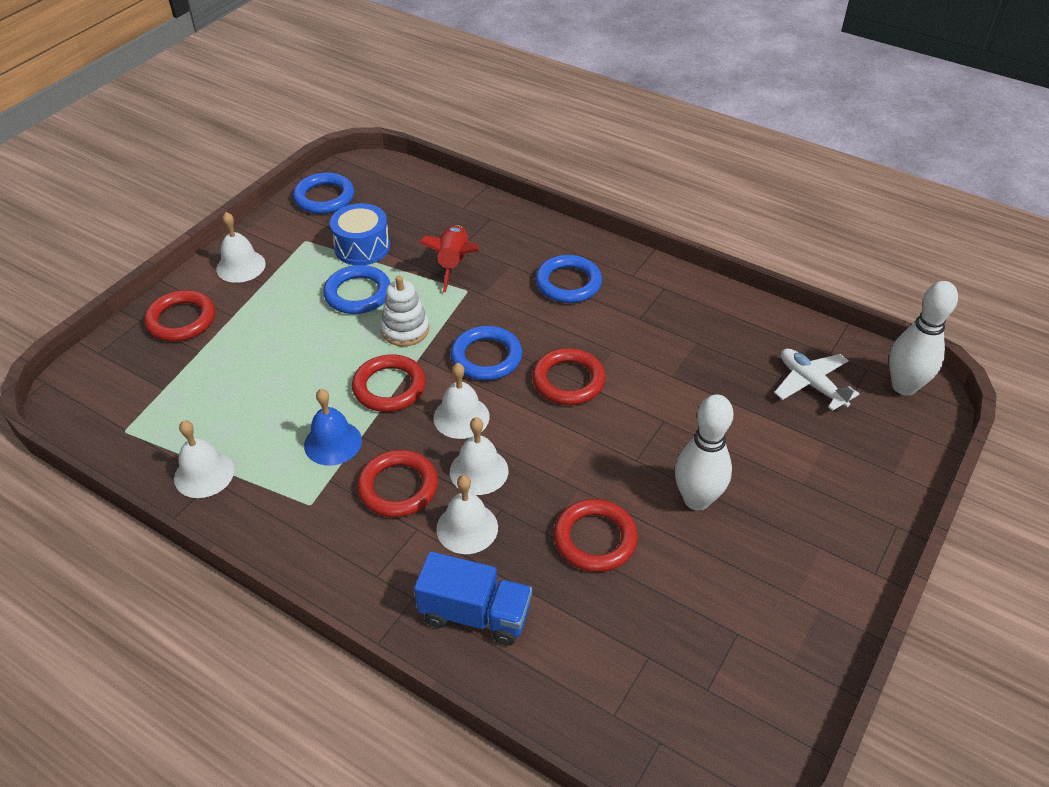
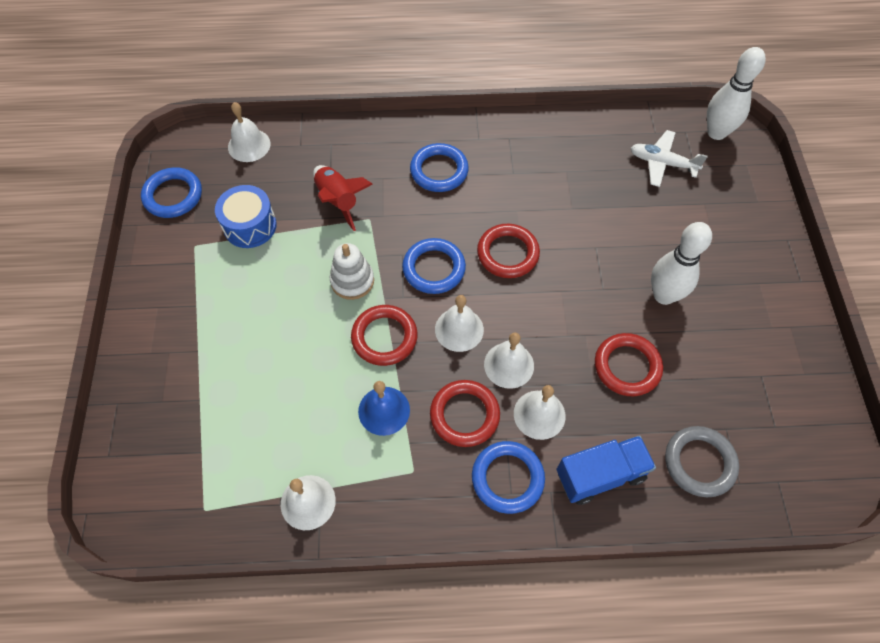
camera: 35 degrees left, 15 degrees up
(181, 320) = (155, 381): red ring -> none
(241, 266) = (160, 301): white bell -> white bell (249, 145)
(358, 294) = (285, 270): blue ring -> blue ring (507, 478)
(588, 668) = (699, 463): none -> grey ring

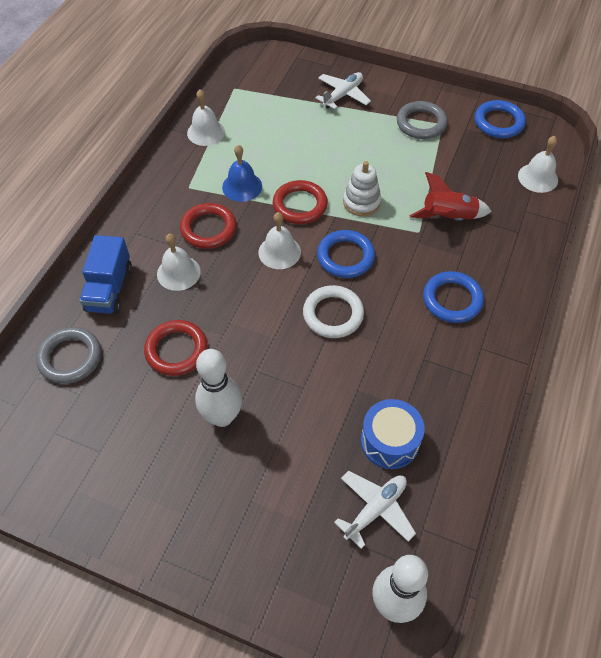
camera: 115 degrees right, 5 degrees down
(175, 366) = (343, 95): none -> white plane
(201, 266) = (421, 123): none -> grey ring
(250, 226) = (447, 158): blue drum -> blue drum (389, 441)
(507, 253) = (333, 314): red ring -> white ring
(507, 478) = (147, 234): blue ring -> none
(509, 365) = (230, 271): white bell -> none

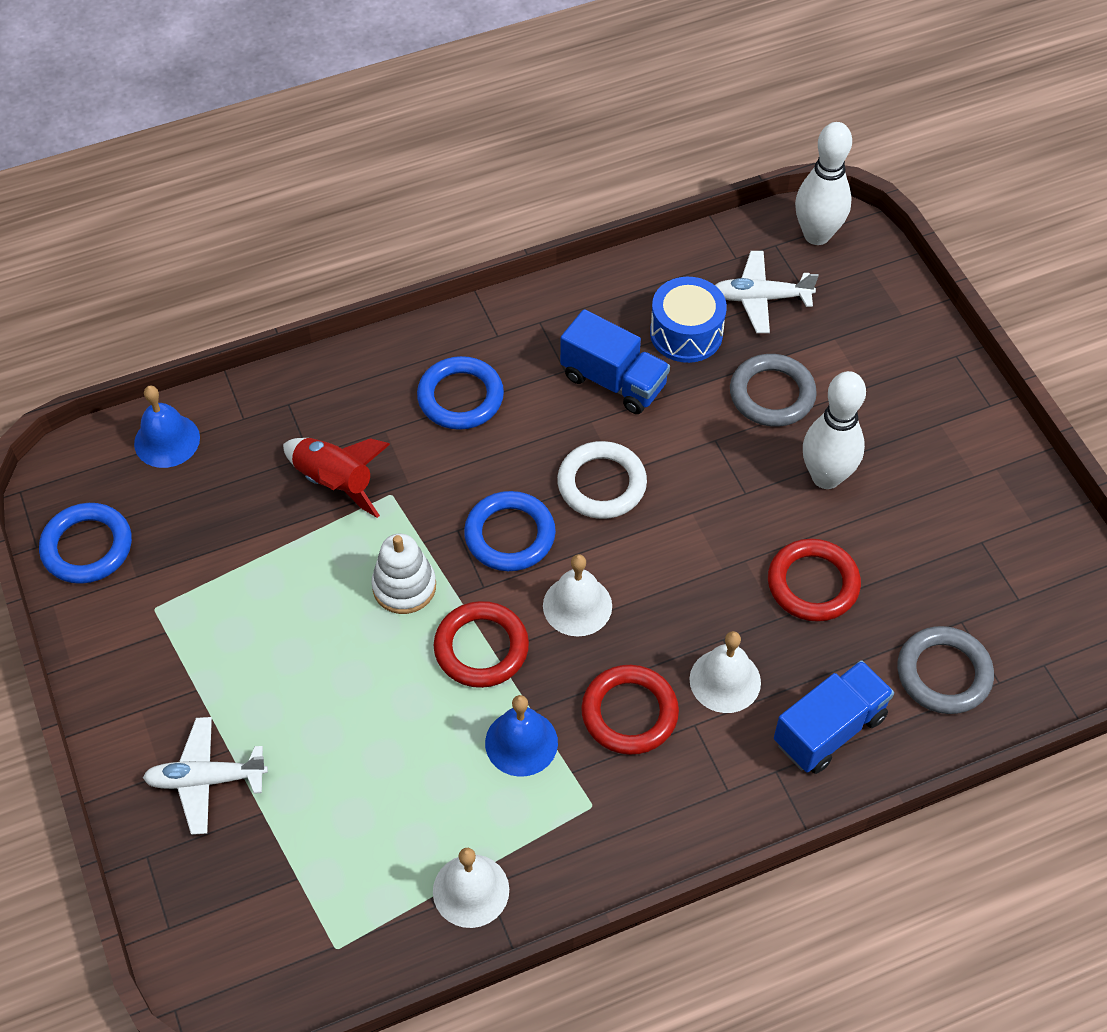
camera: 135 degrees left, 0 degrees up
(392, 375) = (613, 381): none -> blue truck
(421, 123) = (177, 633): grey ring -> grey ring (772, 394)
(538, 177) = (167, 440): white bell -> blue bell

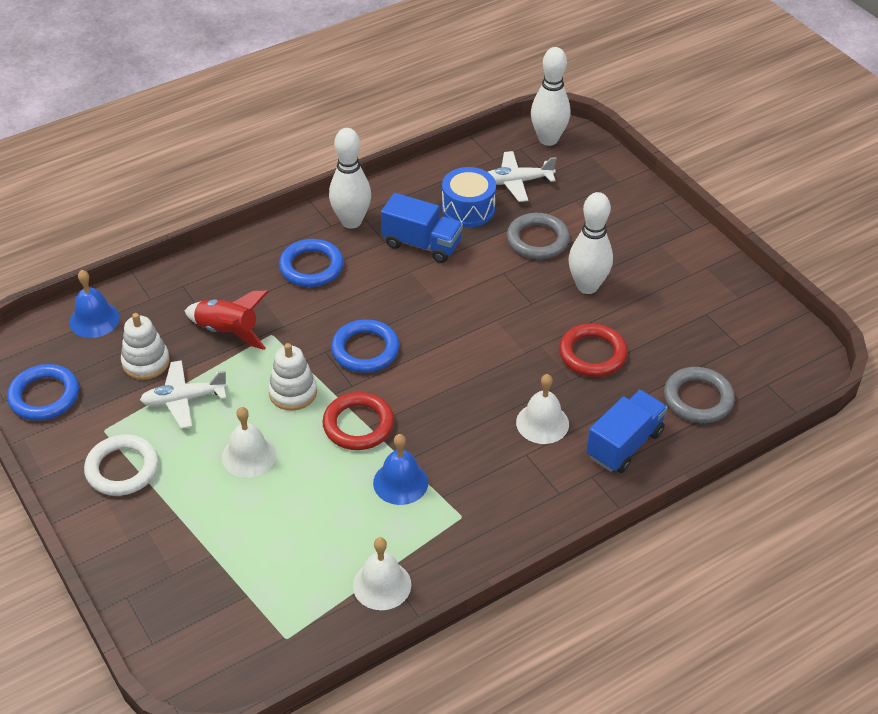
camera: 10 degrees left, 10 degrees down
(206, 779) = (164, 538): white plane -> white plane (184, 399)
(223, 514) = (146, 362): none -> white stacking toy
(525, 333) = (351, 221): none -> white bowling pin
(577, 605) = (424, 389): white bell -> white bell (249, 455)
(601, 484) = (426, 309): white ring -> white ring (122, 469)
(629, 713) = (477, 453): red ring -> none

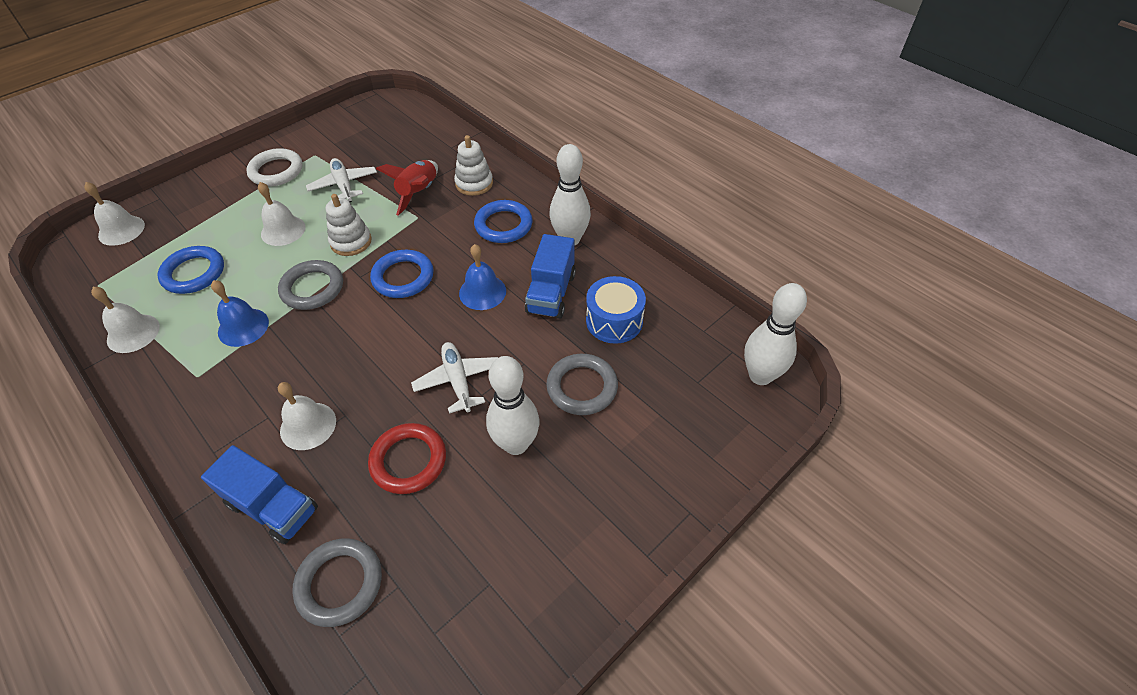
camera: 80 degrees right, 5 degrees up
(44, 396) = (348, 122): blue ring -> blue ring (194, 273)
(94, 319) = (425, 126): blue bell -> blue bell (482, 292)
(146, 362) = (382, 159): white stacking toy -> white stacking toy (474, 183)
(182, 630) = (121, 230): none -> white bell
(358, 425) = (312, 288): red ring -> grey ring
(516, 182) = (672, 356): white plane -> white plane (458, 381)

